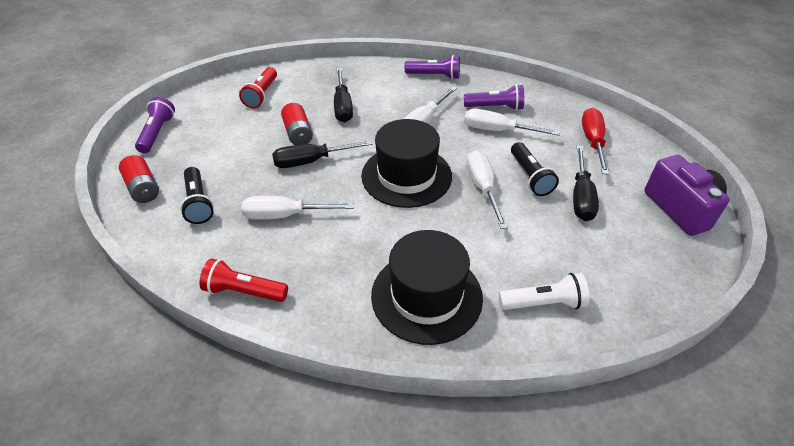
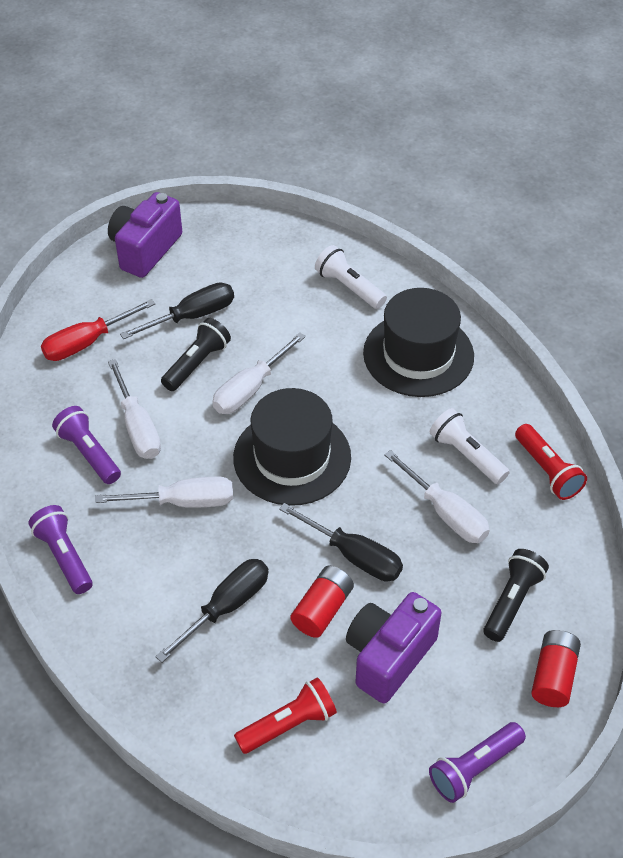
camera: 130 degrees left, 5 degrees up
(243, 140) = (388, 657): none -> purple camera
(310, 256) = (466, 455): none -> white flashlight

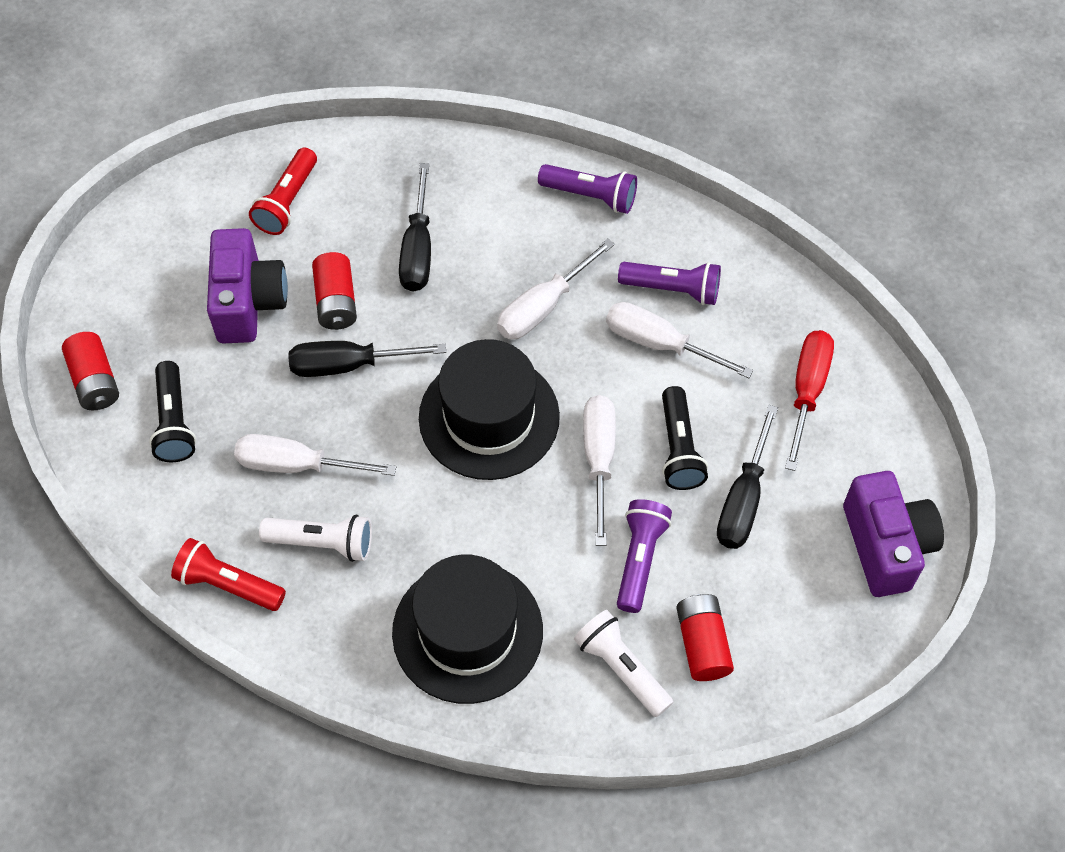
camera: 140 degrees right, 10 degrees up
(294, 270) = (702, 644): none -> red battery
(349, 287) = (621, 668): white flashlight -> white flashlight turned 135 degrees counterclockwise
(474, 768) = (116, 267): purple flashlight -> purple flashlight (639, 559)

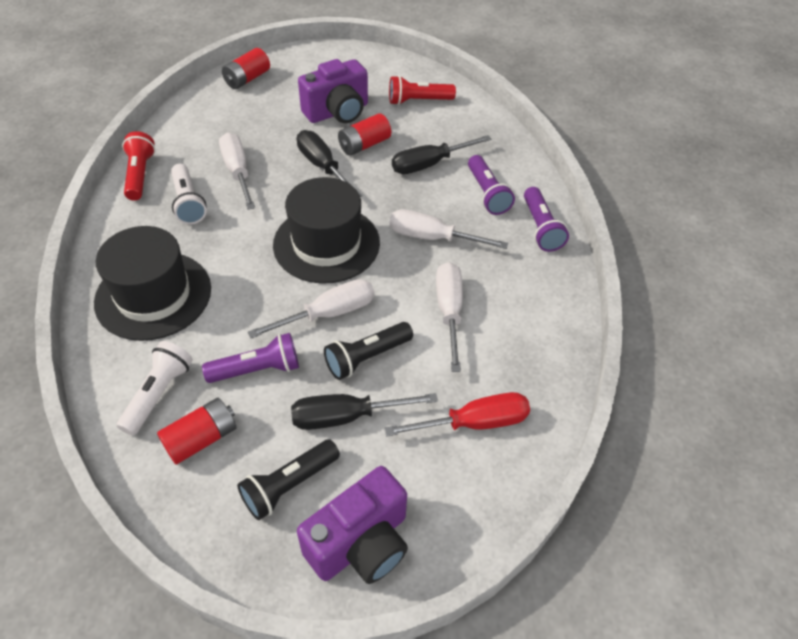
camera: 60 degrees right, 10 degrees down
(174, 422) = (238, 115): black flashlight -> black flashlight (289, 485)
(673, 289) = (501, 301): purple flashlight -> purple flashlight (487, 194)

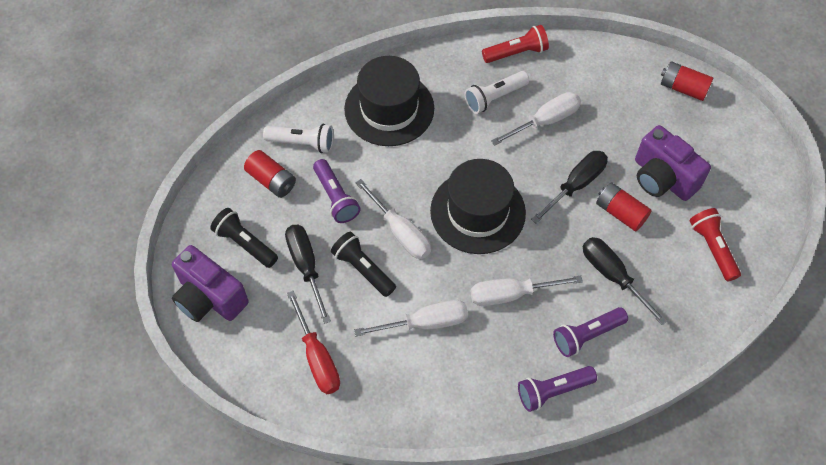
camera: 80 degrees right, 10 degrees up
(431, 237) = (510, 294): white screwdriver -> white screwdriver turned 105 degrees counterclockwise

